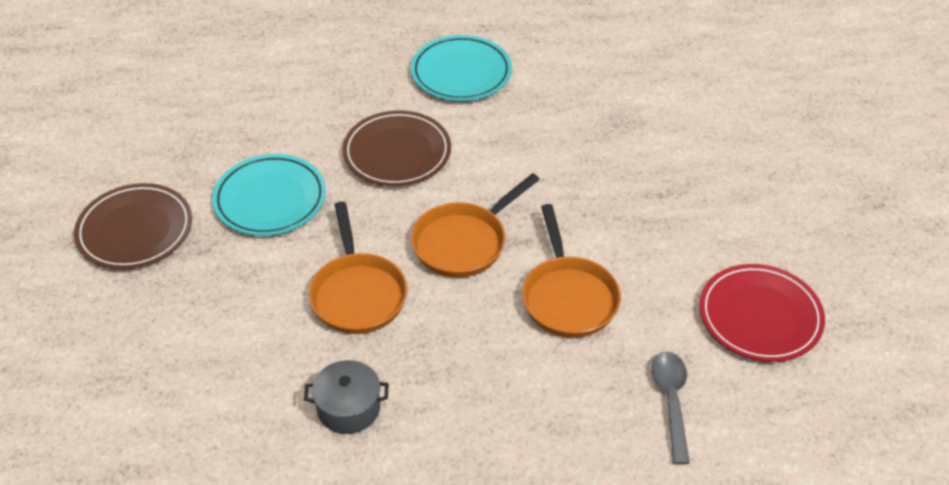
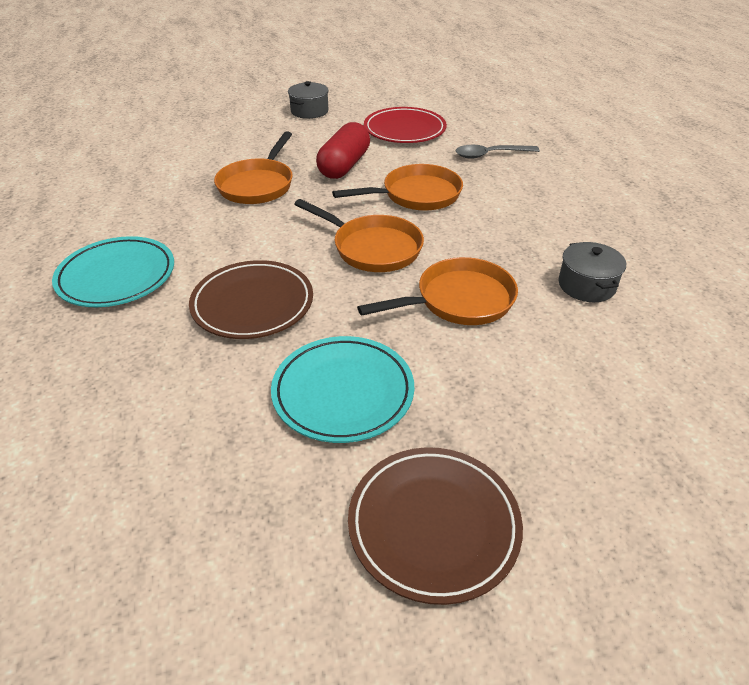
camera: 100 degrees left, 5 degrees down
(613, 162) = (258, 185): none -> orange pan
(653, 239) = (344, 165): none -> red capsule
(825, 219) = (309, 111): none -> grey pot

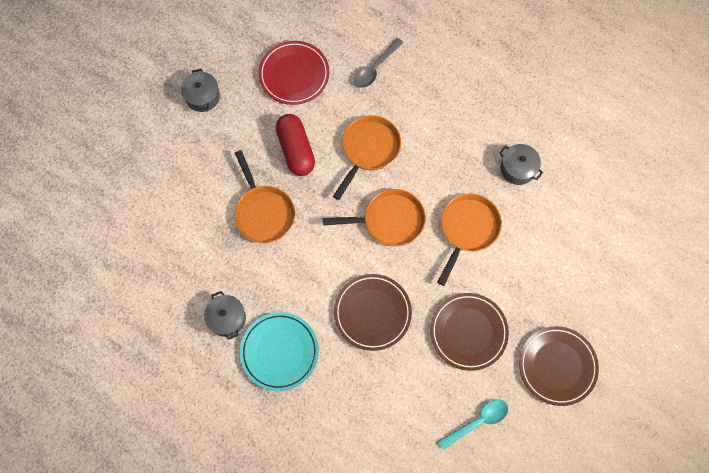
camera: 40 degrees left, 30 degrees up
(115, 228) = (227, 318): none -> grey pot
(226, 504) = (477, 421): none -> turquoise spoon
(343, 392) = (468, 332): turquoise plate -> brown plate

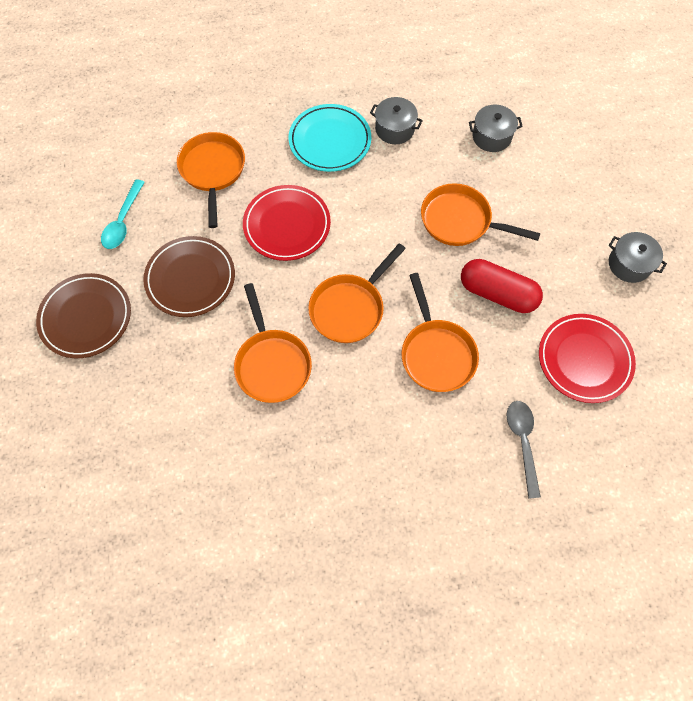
camera: 135 degrees right, 5 degrees down
(372, 313) = (287, 225): brown plate -> red plate
(382, 405) = (213, 171): none -> orange pan
(517, 169) = (278, 469): grey pot -> grey pot (491, 137)

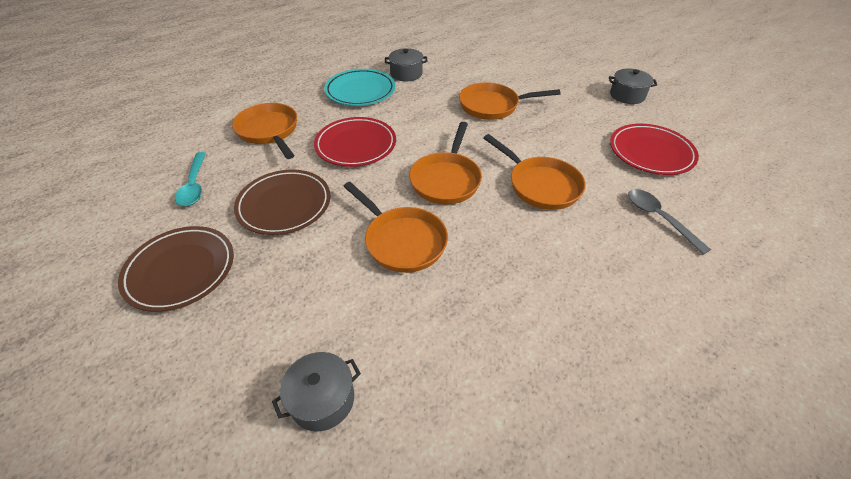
camera: 25 degrees left, 20 degrees down
(491, 137) = (478, 61): grey pot -> grey pot (322, 399)
(497, 293) = (554, 136): red capsule -> none

